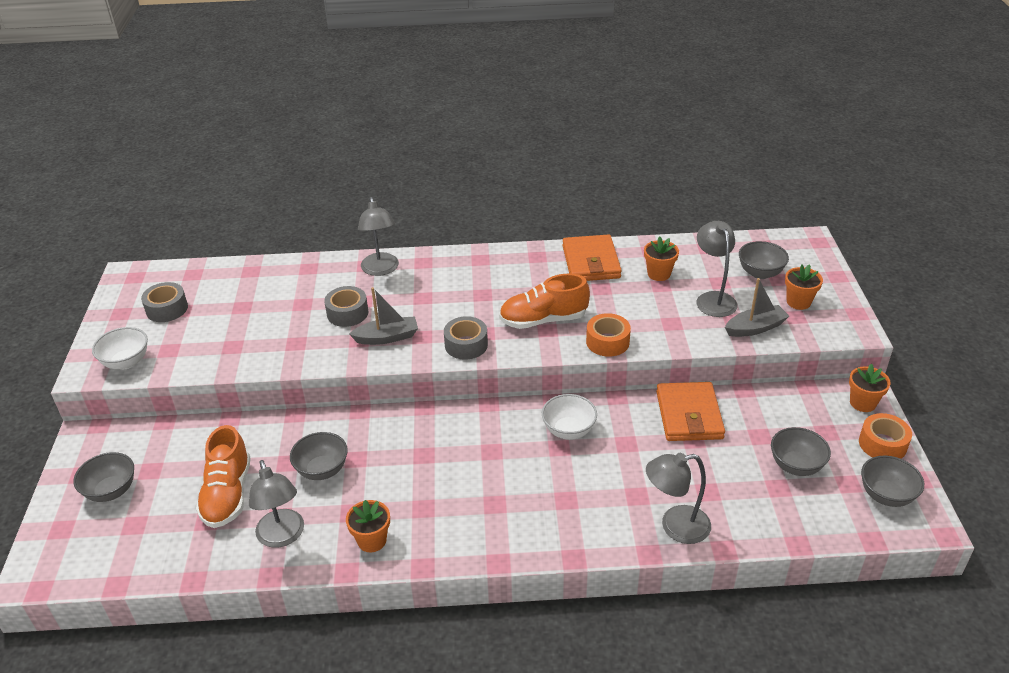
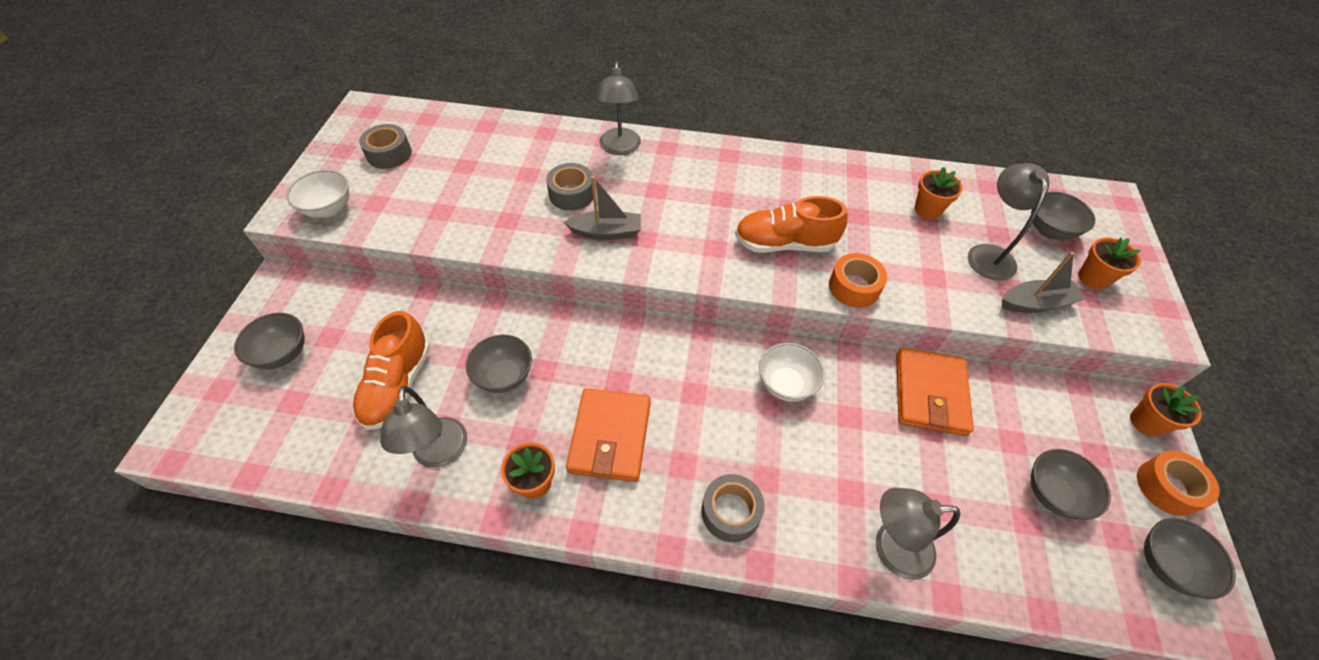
camera: 10 degrees right, 15 degrees up
(466, 345) = (691, 259): grey tape -> grey tape (730, 512)
(591, 262) = (851, 180): orange wallet -> orange wallet (610, 437)

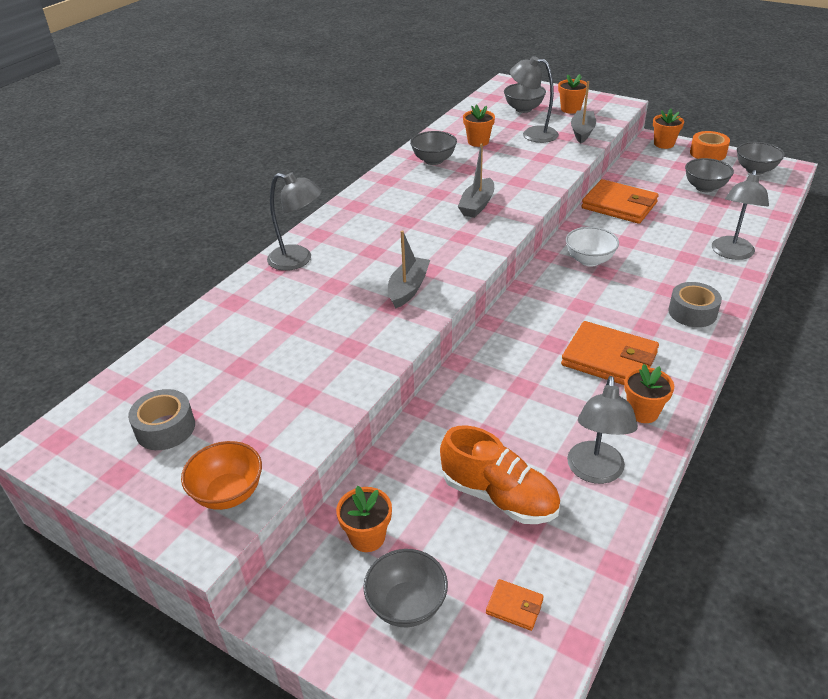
camera: 65 degrees left, 15 degrees down
(284, 423) = (514, 606): none -> orange wallet
(329, 209) = (228, 493): white bowl -> orange bowl
(344, 311) = (367, 537): none -> orange flower pot
(440, 454) = (595, 472): grey lamp -> grey lamp turned 90 degrees clockwise
(504, 376) = (520, 414): grey bowl -> grey bowl (433, 160)
(571, 194) = (342, 300): grey tape -> none
(784, 244) = (477, 205): orange shoe -> grey boat
(854, 287) = (536, 188): orange tape -> none

